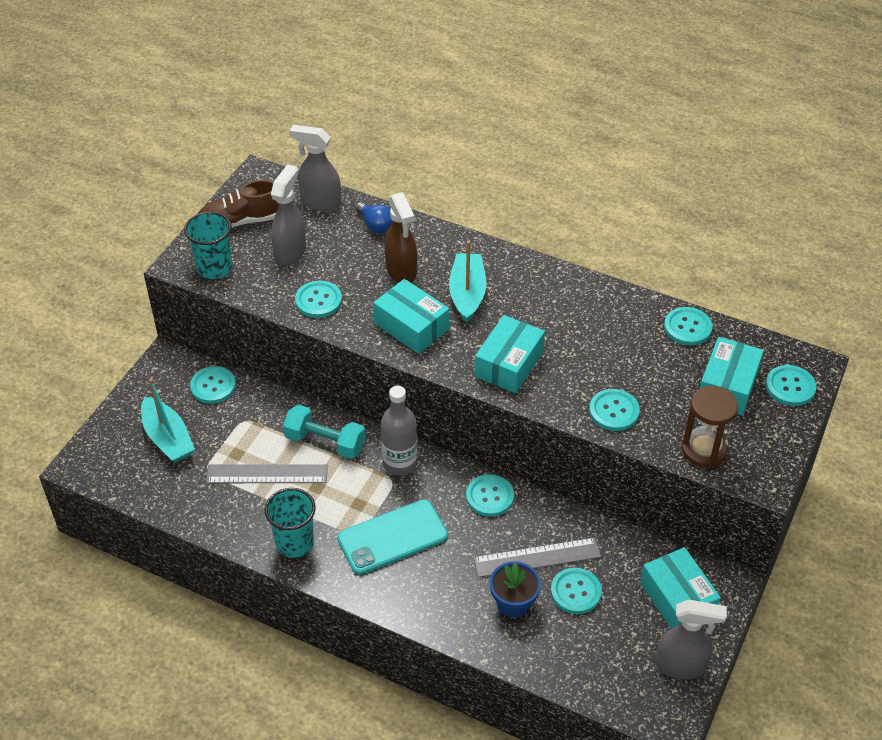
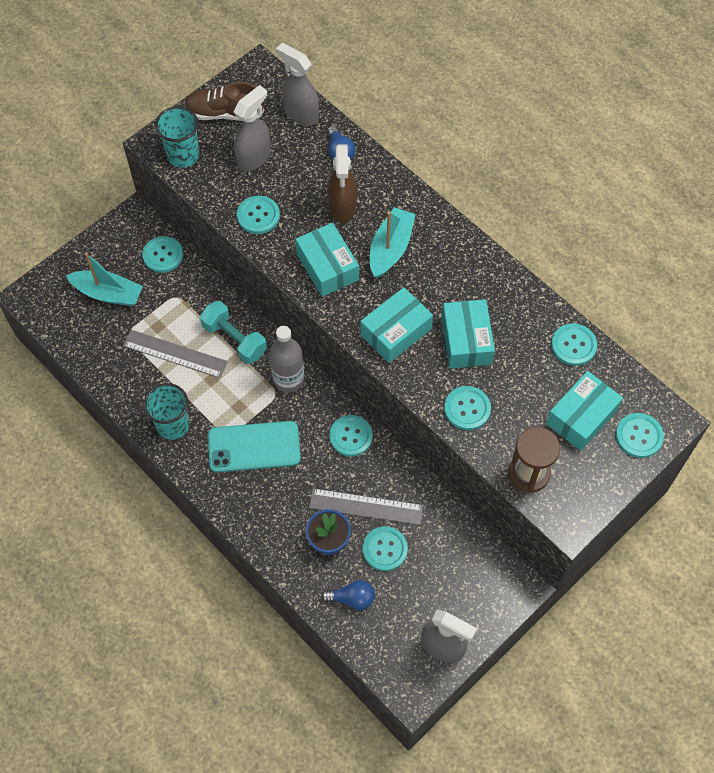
camera: 20 degrees right, 15 degrees up
(168, 438) = (108, 293): turquoise boat -> turquoise boat turned 60 degrees counterclockwise
(564, 650) = (352, 598): none -> blue light bulb
(677, 599) = (468, 585): turquoise box -> turquoise box (466, 341)

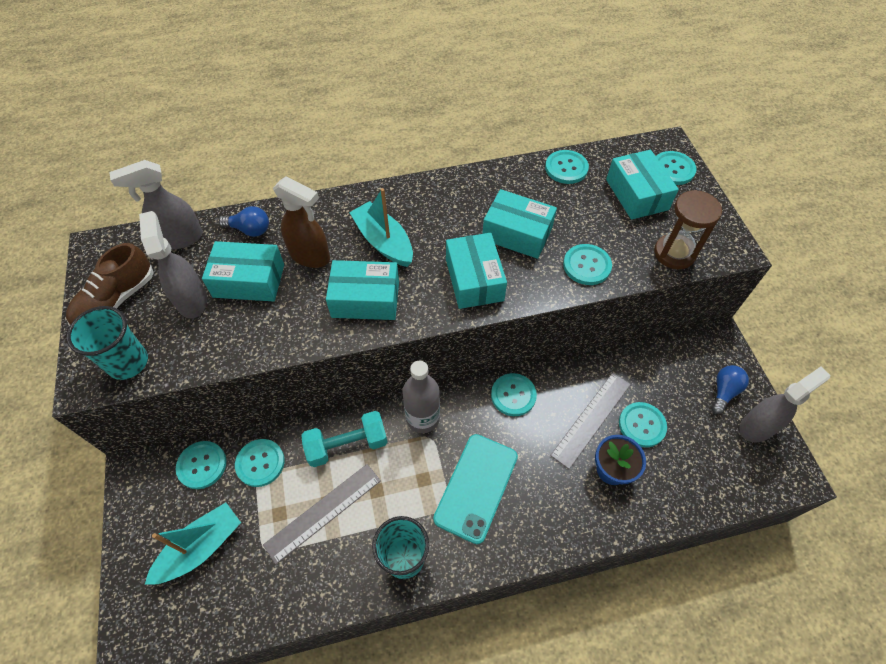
camera: 60 degrees left, 5 degrees down
(258, 216) = (261, 329): turquoise button -> turquoise button (260, 463)
(294, 182) = (249, 280): none -> turquoise box
(352, 598) = (681, 479): blue light bulb -> blue light bulb (724, 391)

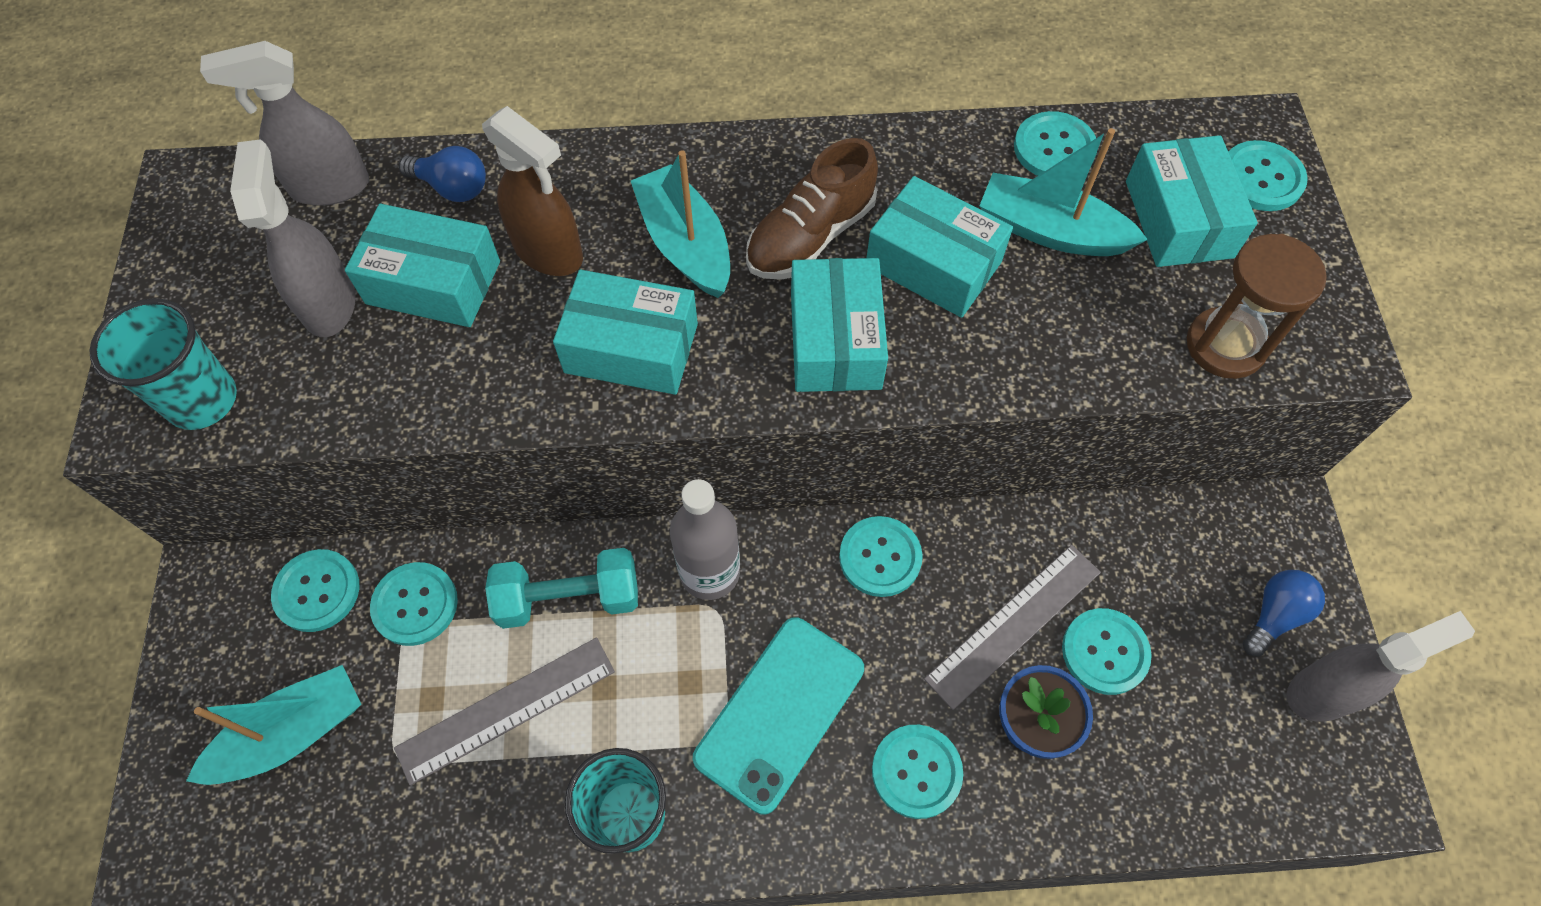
camera: 10 degrees right, 5 degrees up
(116, 300) = (202, 284): brown shoe -> brown shoe (810, 236)
(574, 209) = (1051, 231): none -> turquoise boat
(587, 265) = (1051, 345): turquoise button -> turquoise button (916, 771)

